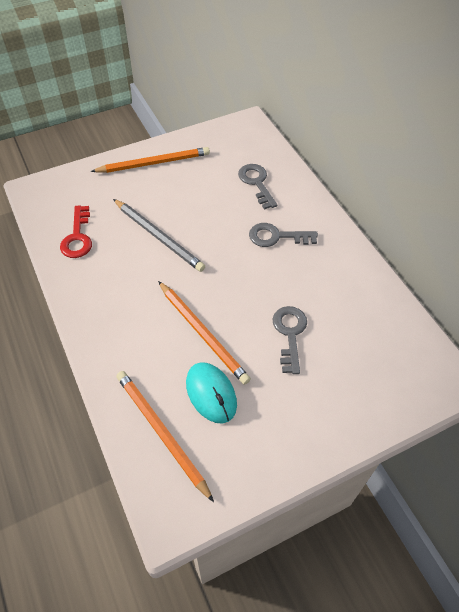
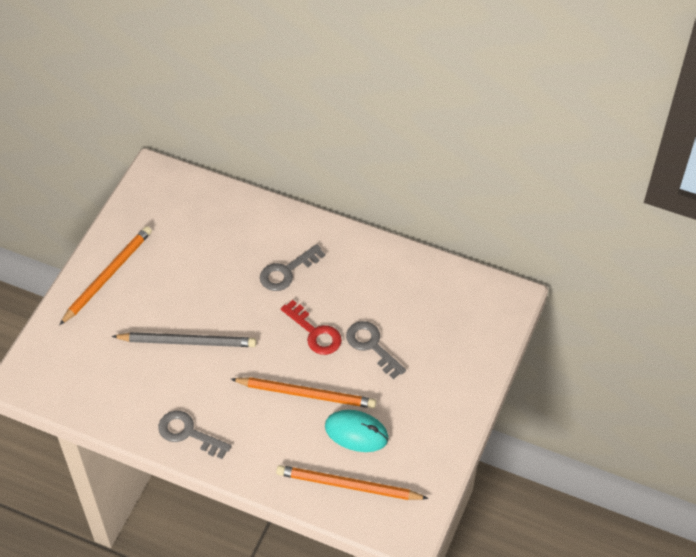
camera: 40 degrees left, 0 degrees up
(78, 237) = (116, 393): red key -> red key (315, 332)
(256, 183) = (222, 232): grey key -> grey key (188, 433)

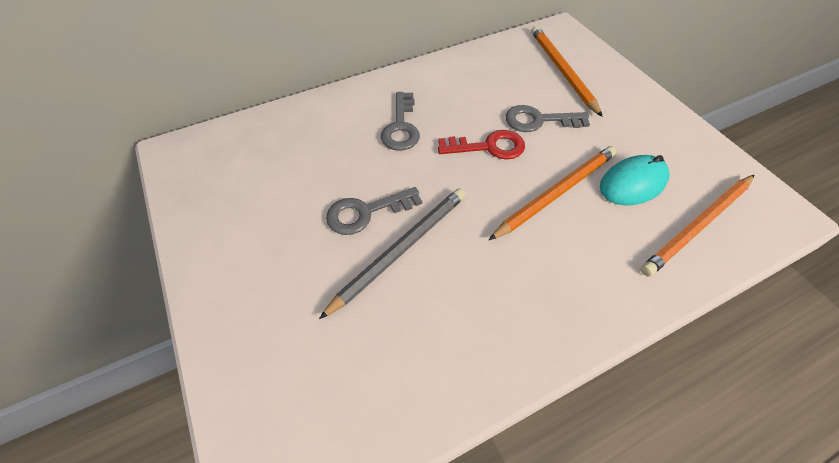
camera: 50 degrees left, 0 degrees up
(107, 276) = (234, 269): orange pencil -> orange pencil (562, 71)
(188, 433) = (527, 329): grey key -> grey key (366, 212)

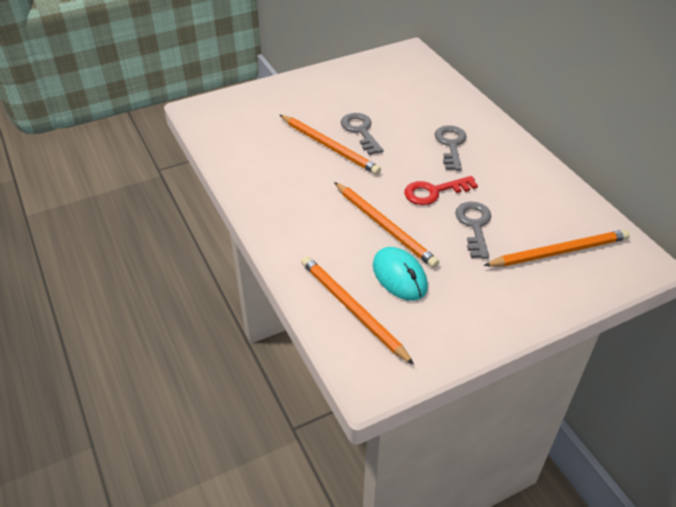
camera: 90 degrees right, 10 degrees down
(400, 250) = (329, 146): grey pencil -> orange pencil
(401, 127) = (451, 145): grey key -> grey key turned 90 degrees clockwise
(488, 147) = (434, 192): red key -> red key turned 75 degrees clockwise

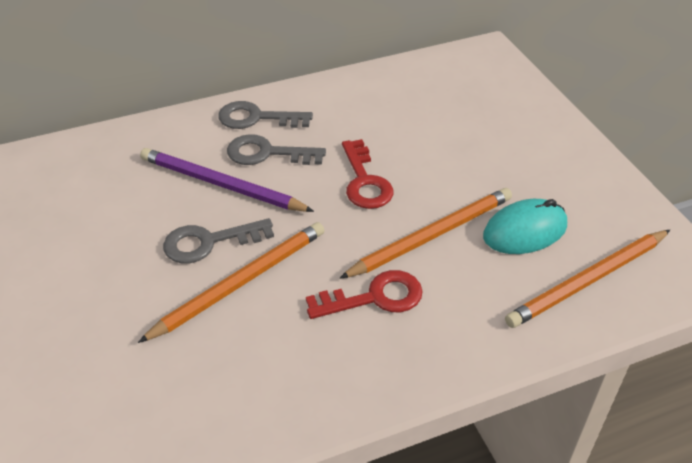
camera: 85 degrees left, 0 degrees up
(323, 201) = (374, 297): none -> red key
(413, 129) = (222, 185): none -> purple pencil
(474, 226) = (432, 155): grey key -> grey key (257, 118)
(558, 252) = (475, 101): orange pencil -> none

